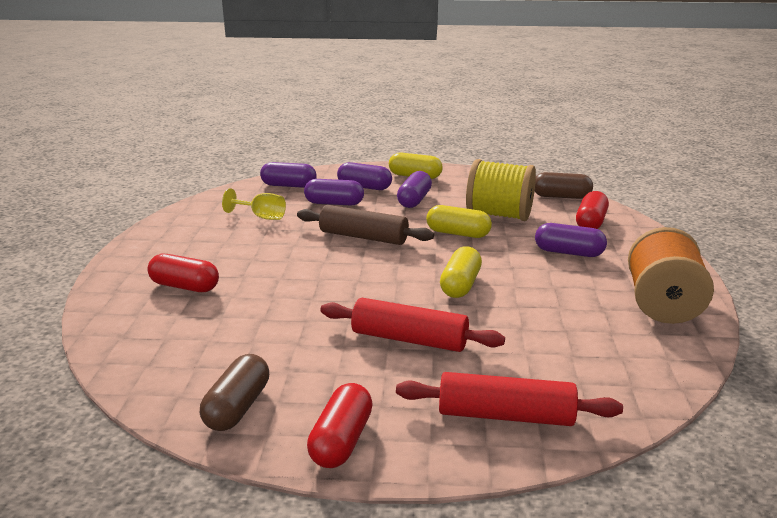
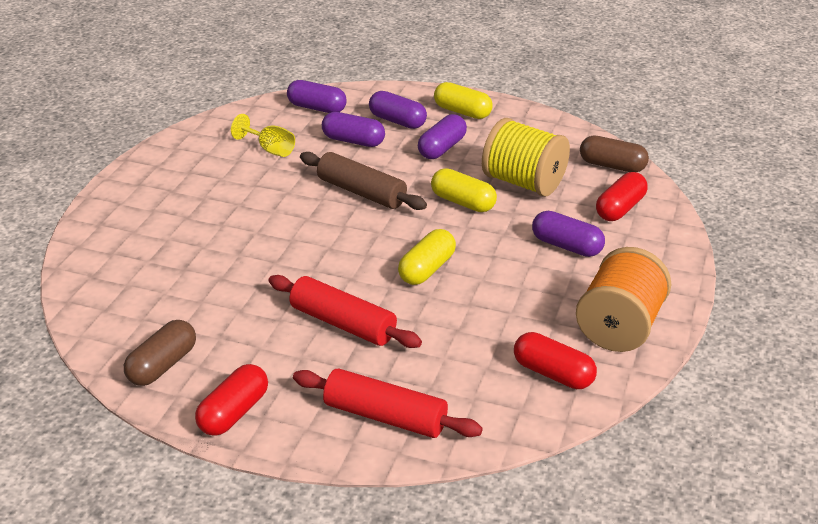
camera: 15 degrees right, 10 degrees up
(185, 286) = (163, 228): red capsule -> red capsule (553, 373)

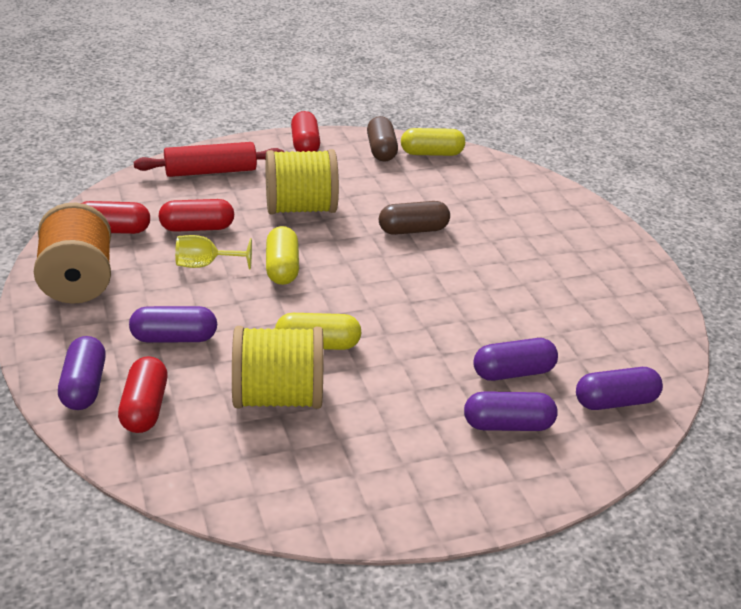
camera: 140 degrees right, 0 degrees up
(270, 149) = (571, 325): yellow goblet -> yellow goblet (205, 265)
(343, 323) = (300, 208): red rolling pin -> yellow spool
(361, 192) = (423, 315): brown rolling pin -> none
(442, 148) = (412, 406): purple capsule -> purple capsule (84, 386)
(462, 112) = (455, 481): yellow capsule -> yellow capsule (431, 153)
(466, 342) = (197, 228): none -> red capsule
(612, 166) = (192, 473): brown capsule -> brown capsule (413, 230)

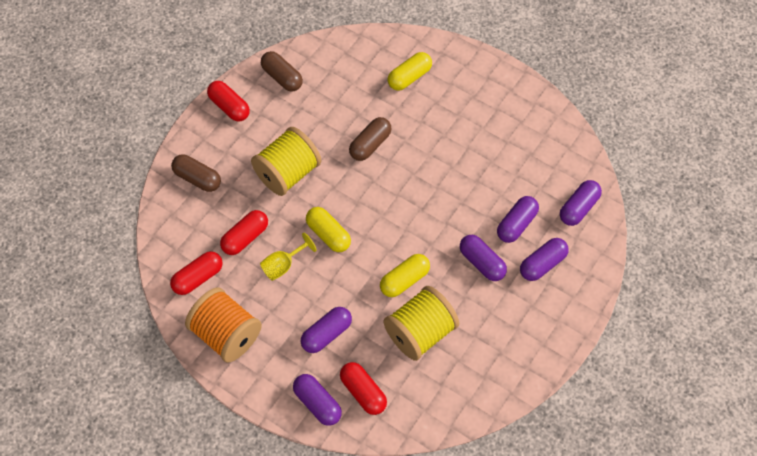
camera: 35 degrees left, 25 degrees up
(210, 171) = (197, 179): red rolling pin -> brown capsule
(429, 381) = (482, 263): none -> purple capsule
(431, 153) = (316, 58): yellow capsule -> yellow capsule (409, 77)

